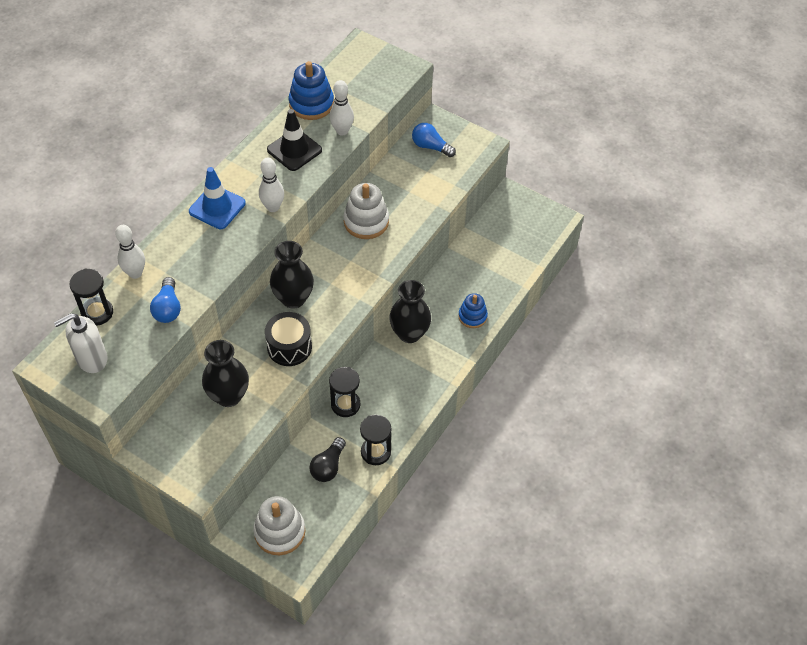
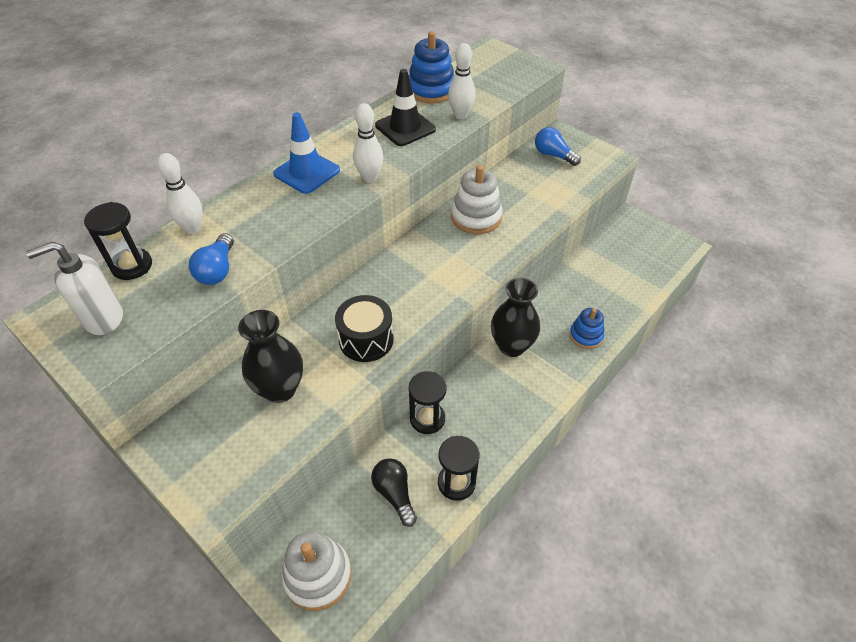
camera: 10 degrees right, 5 degrees down
(293, 298) = (381, 286): black vase -> none
(328, 466) = (395, 494): black light bulb -> black light bulb turned 120 degrees clockwise

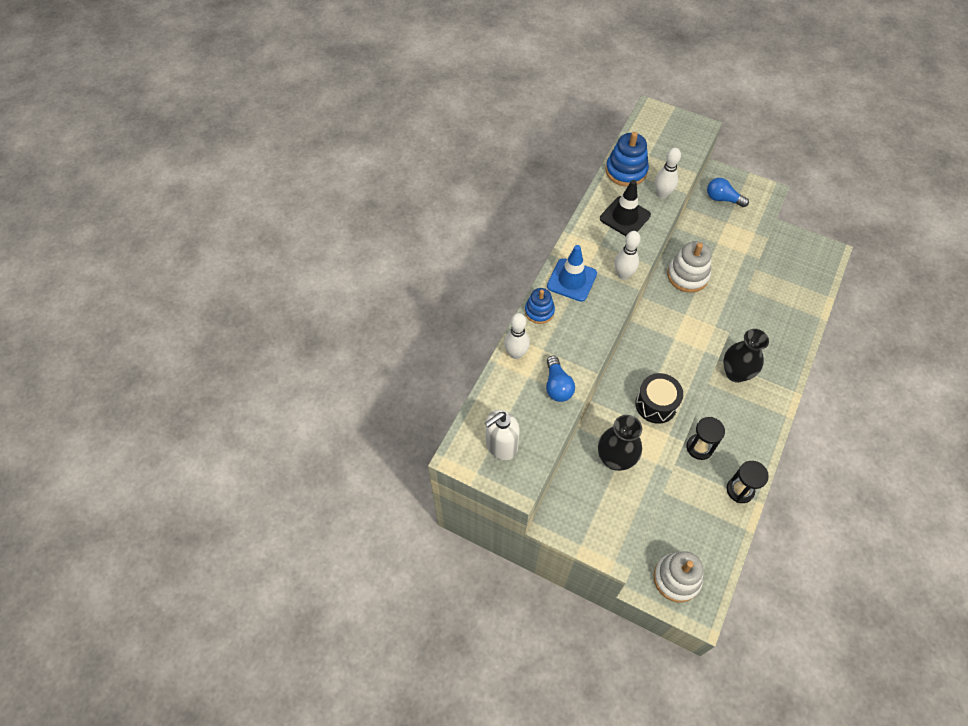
camera: 15 degrees left, 10 degrees up
(132, 266) = (492, 397): black hourglass -> none
(395, 494) = (701, 509): black light bulb -> none
(586, 335) = (786, 351): blue stacking toy -> blue stacking toy (539, 311)

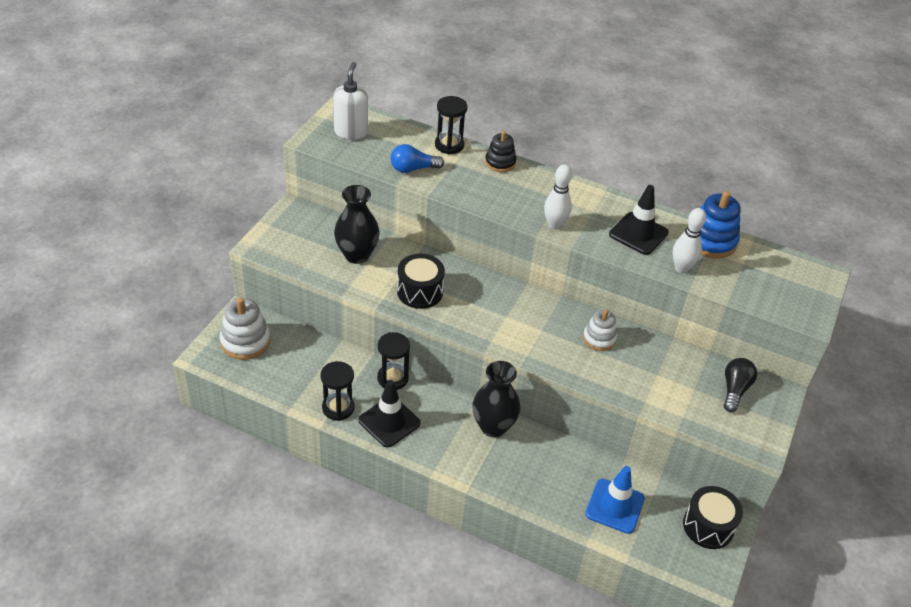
camera: 85 degrees right, 15 degrees down
(501, 445) = (351, 132): white soap dispenser -> white soap dispenser turned 45 degrees clockwise
(516, 353) = (449, 145): white bowling pin -> black hourglass
(539, 311) = (500, 162): blue stacking toy -> black stacking toy
(571, 280) = (542, 187): blue traffic cone -> blue traffic cone (615, 506)
(687, 275) = (599, 338): white stacking toy -> white stacking toy, size x0.64
(722, 199) = (734, 390): blue light bulb -> black light bulb
(746, 449) = (389, 422): none -> black traffic cone
(794, 248) = (708, 526): none -> black drum

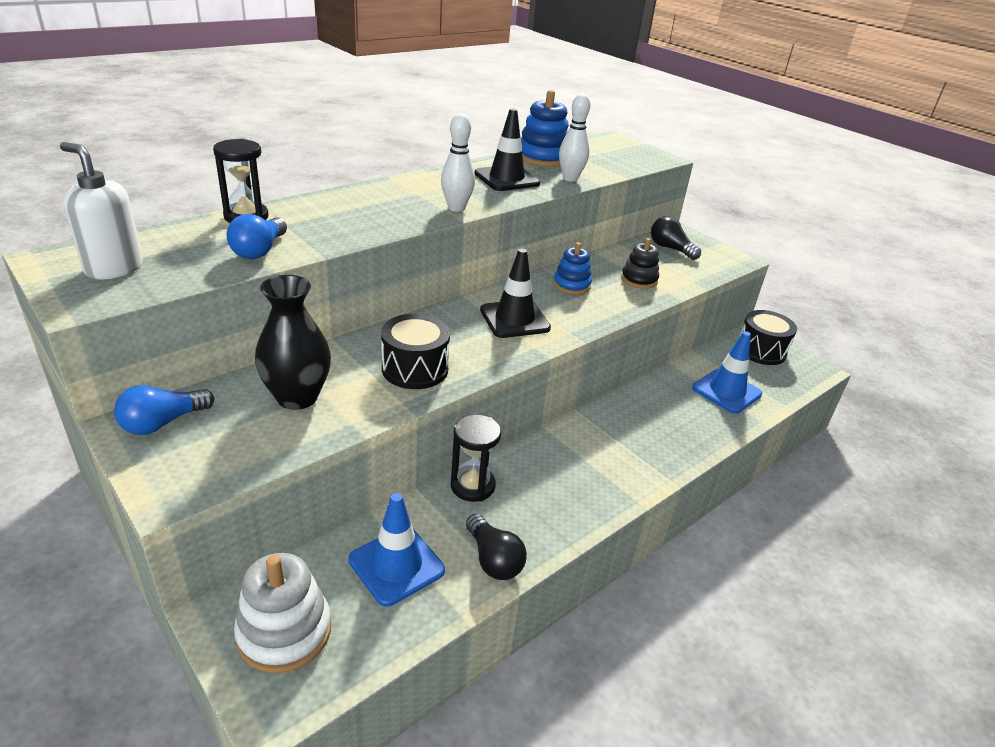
camera: 65 degrees left, 10 degrees down
(303, 218) = (163, 423): none -> blue light bulb
(309, 367) = (396, 565): none -> blue traffic cone
(338, 408) = (493, 559): black hourglass -> black light bulb
(389, 422) = (544, 515): black traffic cone -> black traffic cone (514, 319)
(493, 426) = (592, 431): black vase -> none
(500, 162) = (319, 201): black stacking toy -> black stacking toy (639, 279)
(599, 338) = (571, 285): white stacking toy -> blue stacking toy

